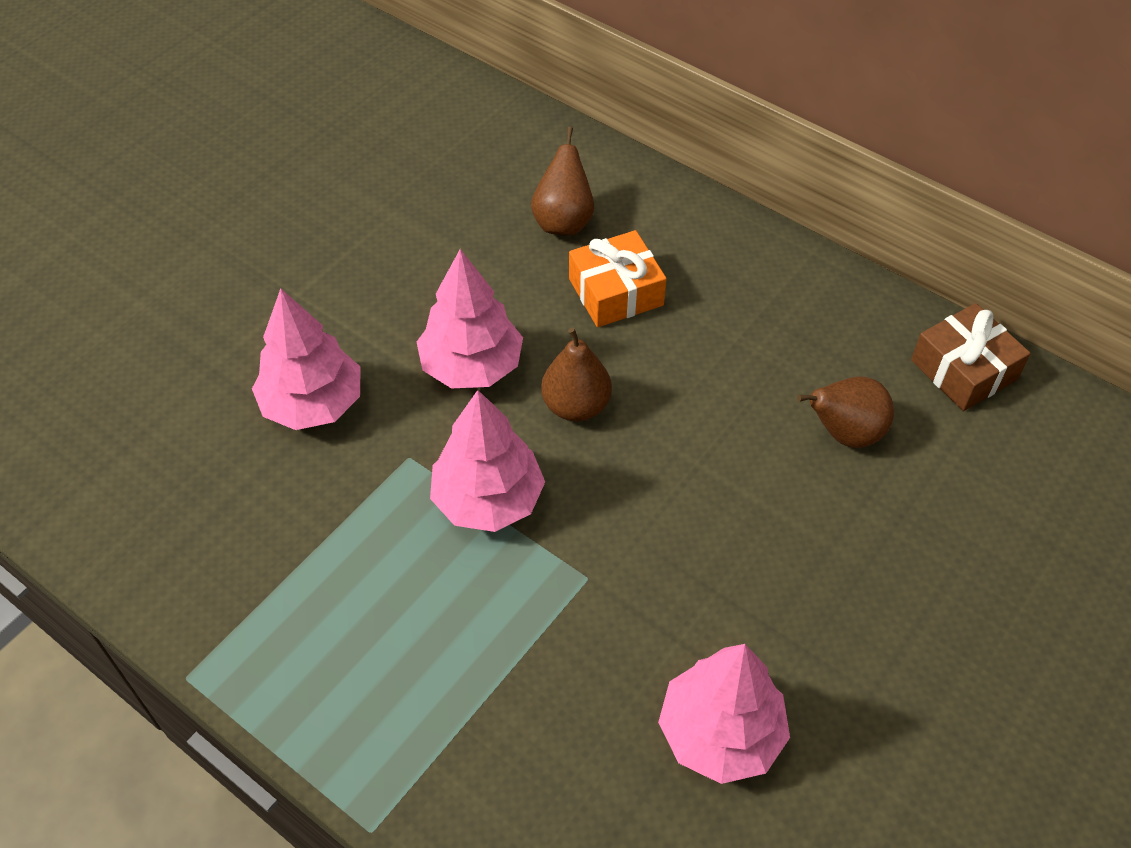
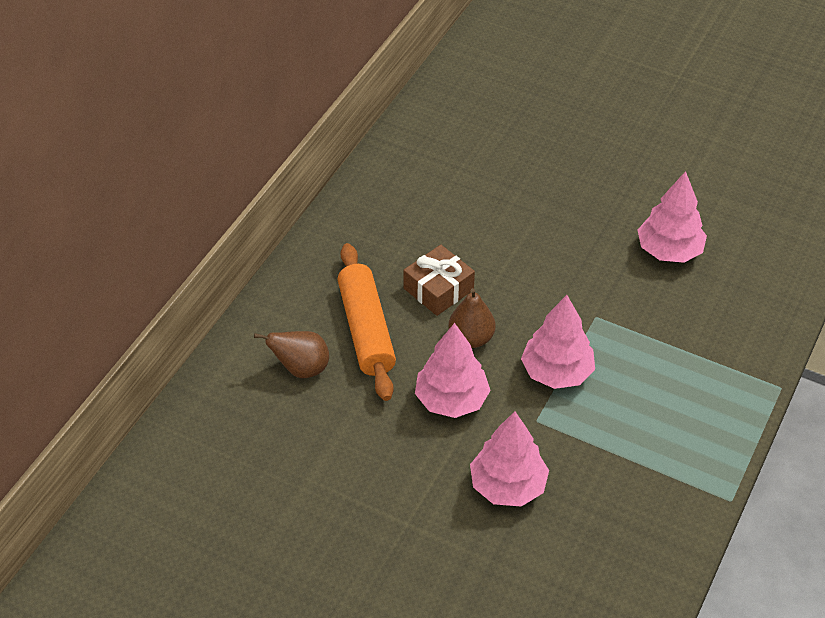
camera: 100 degrees left, 5 degrees down
(616, 292) = (366, 330): orange gift -> orange rolling pin
(844, 433) = (458, 210): brown pear -> none
(964, 369) = (396, 160): brown gift -> brown gift (438, 289)

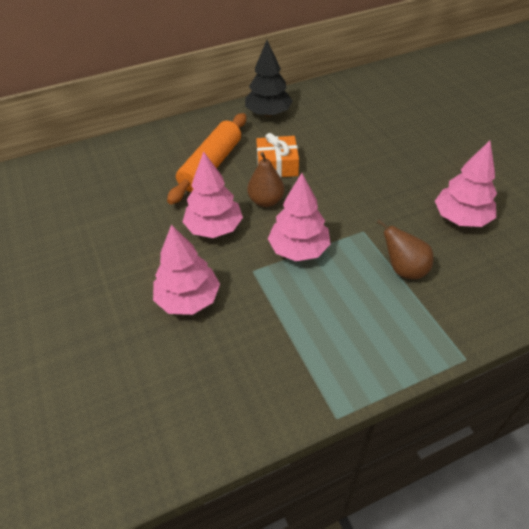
camera: 40 degrees right, 0 degrees up
(301, 369) = (153, 166): brown pear -> brown pear (404, 269)
(357, 225) = (268, 113): none -> black tree
(438, 289) = (277, 165): brown gift -> orange gift

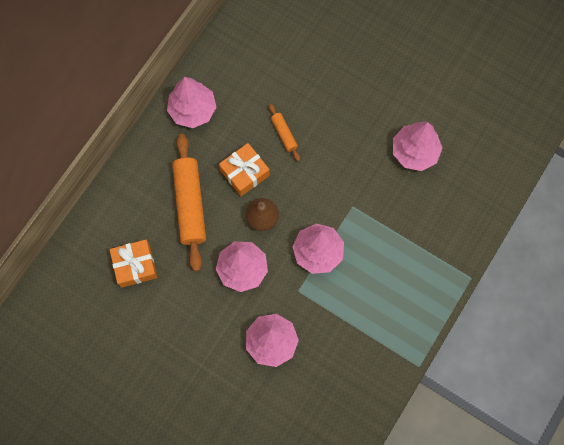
camera: 35 degrees left, 25 degrees up
(126, 183) = (135, 265): none -> orange gift
(268, 113) = (193, 110): black tree -> pink tree
(334, 155) = (284, 134): none -> orange rolling pin
(404, 269) = (399, 226): brown pear -> none

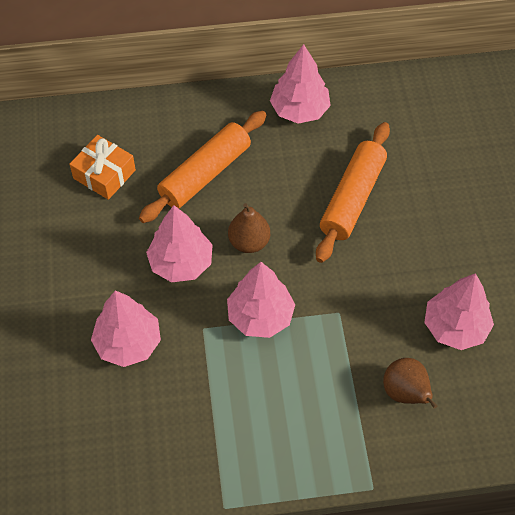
camera: 50 degrees right, 15 degrees down
(244, 173) = (280, 194): orange gift -> none
(284, 134) = (352, 198): orange rolling pin -> orange rolling pin, size x2.09
(431, 213) = (405, 393): none -> brown pear

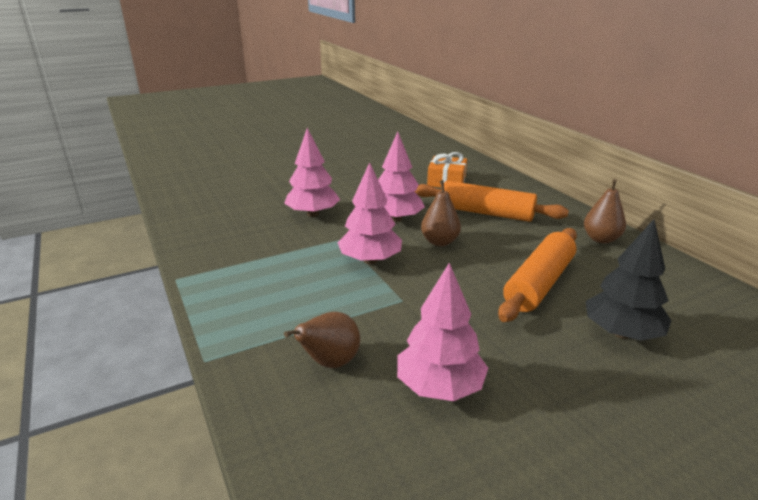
camera: 70 degrees right, 30 degrees down
(299, 110) = (601, 239): pink tree -> brown pear
(352, 198) = (539, 283): orange rolling pin -> orange rolling pin turned 60 degrees counterclockwise
(434, 182) = (621, 333): none -> black tree

